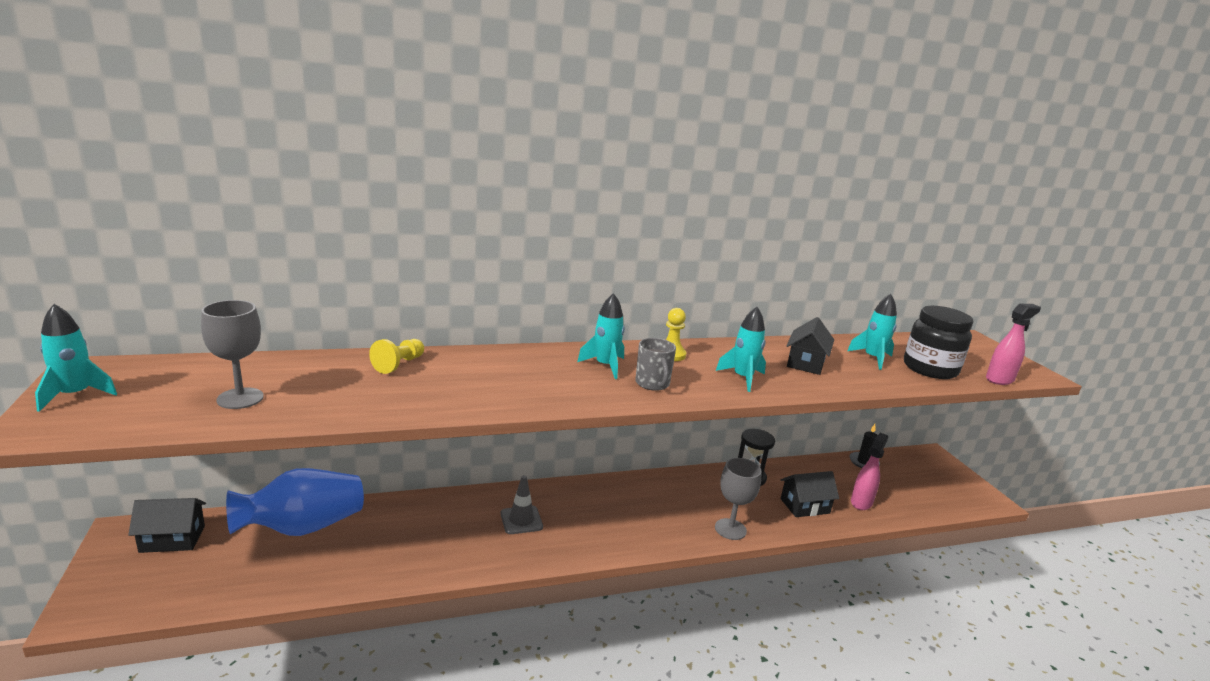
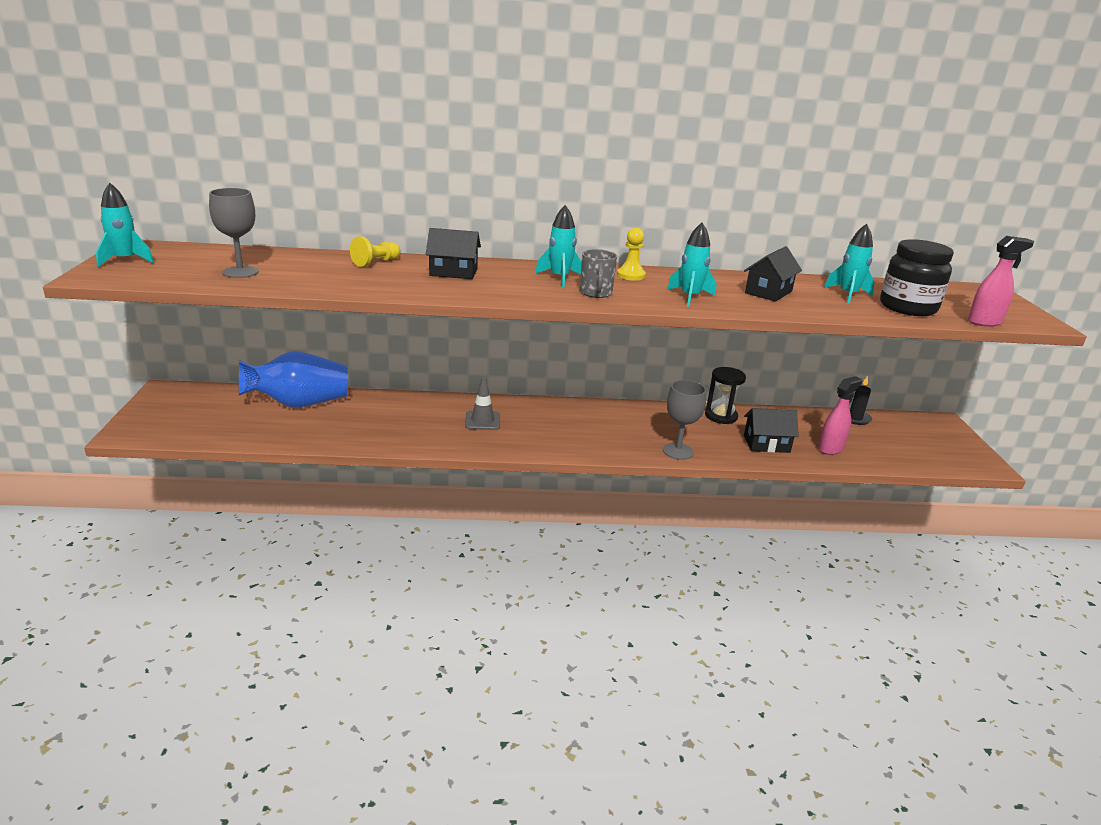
camera: 15 degrees right, 5 degrees up
(172, 539) = (200, 399): black house -> black house (453, 272)

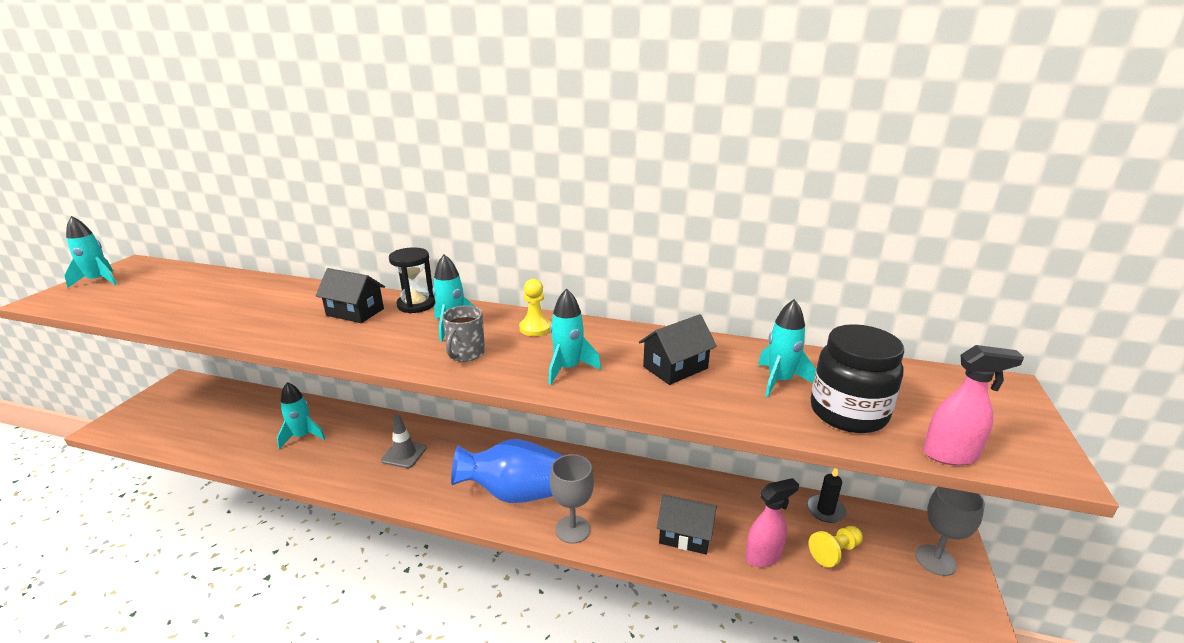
camera: 20 degrees right, 0 degrees up
(240, 272) = (167, 301): grey goblet -> grey goblet (935, 560)
(299, 404) = (264, 410): blue vase -> blue vase (517, 493)
(365, 419) = (302, 436): none -> turquoise rocket
(376, 262) = (299, 294): yellow pawn -> yellow pawn (835, 552)
(721, 416) = (658, 483): black hourglass -> black hourglass (416, 305)

